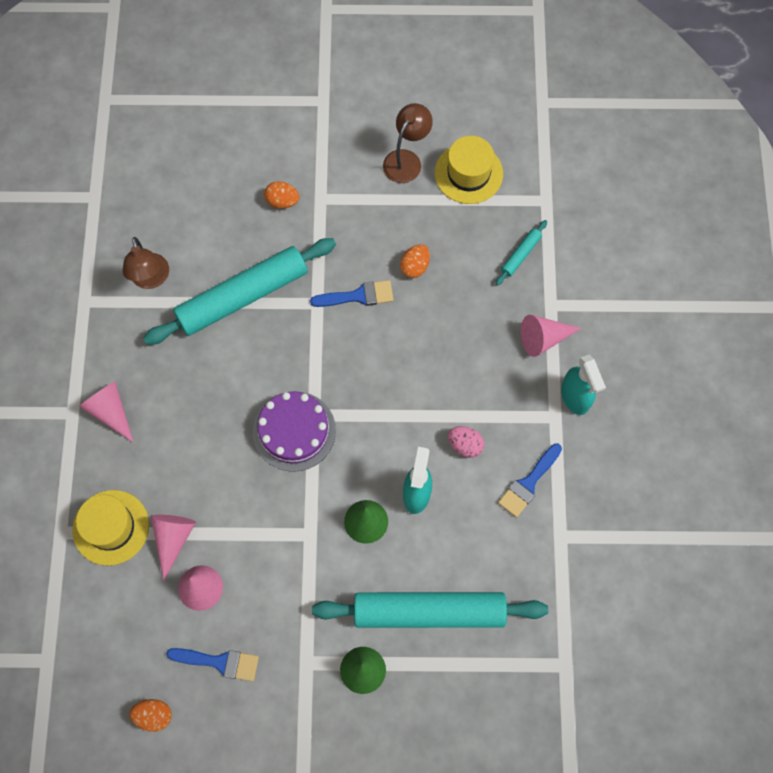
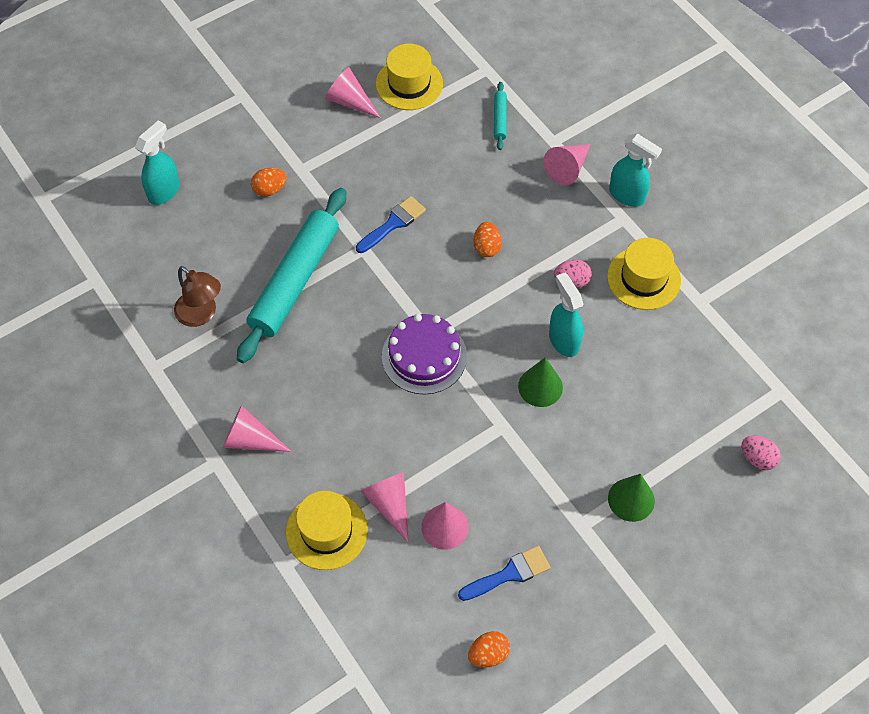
camera: 35 degrees left, 10 degrees down
(200, 151) = (164, 191): none -> turquoise spray bottle
(406, 160) = (349, 101): brown lamp -> pink cone
(415, 267) = (422, 175): orange egg -> orange egg (486, 247)
(429, 612) = (646, 421): turquoise rolling pin -> none
(495, 710) = (757, 458): none -> pink egg
(528, 483) = (643, 278): blue brush -> yellow hat

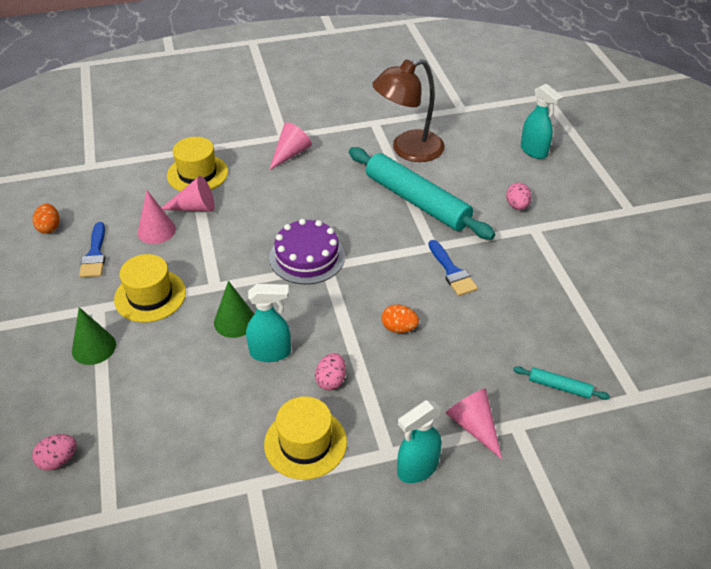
camera: 110 degrees right, 15 degrees down
(201, 314) = (408, 150): brown lamp -> brown lamp, size x1.58
(270, 189) = (517, 206): orange egg -> pink egg
(349, 101) = (609, 277): pink cone -> none
(409, 84) = (625, 326): yellow hat -> yellow hat (150, 296)

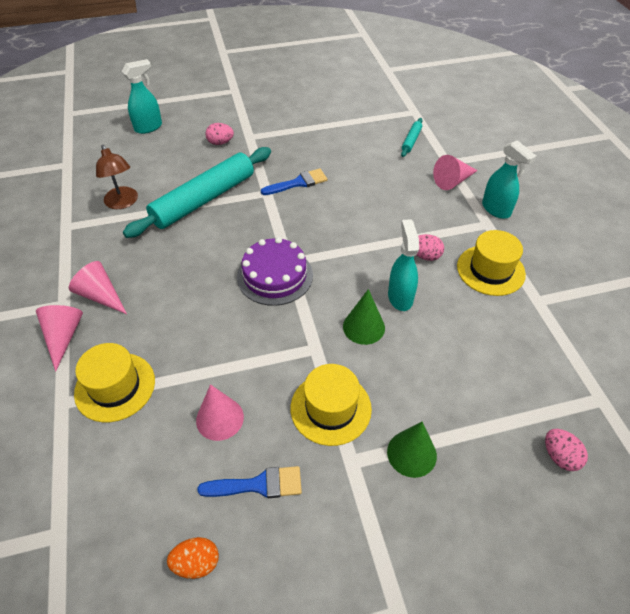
camera: 90 degrees left, 5 degrees up
(194, 207) = (182, 382): pink cone -> pink cone (63, 337)
(399, 328) = (364, 215): orange egg -> none
(408, 150) = (123, 203): brown lamp -> brown lamp, size x0.63

